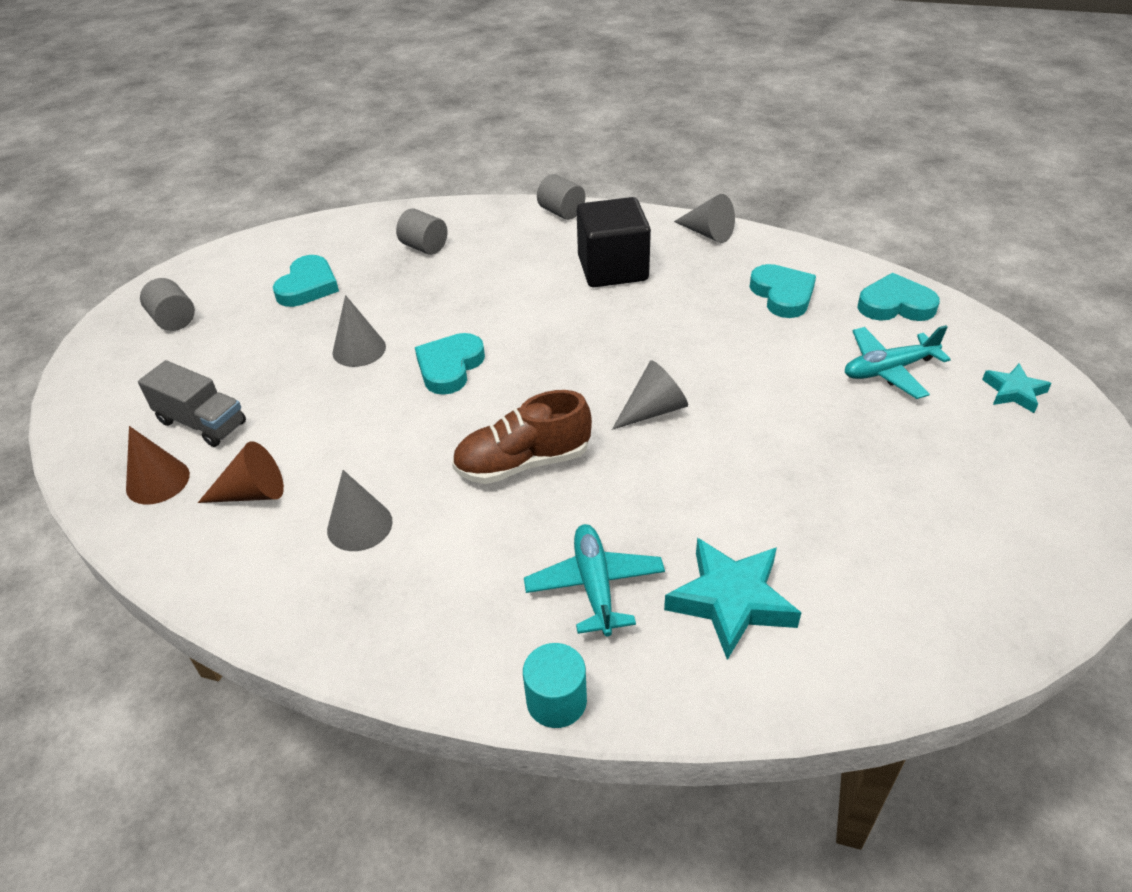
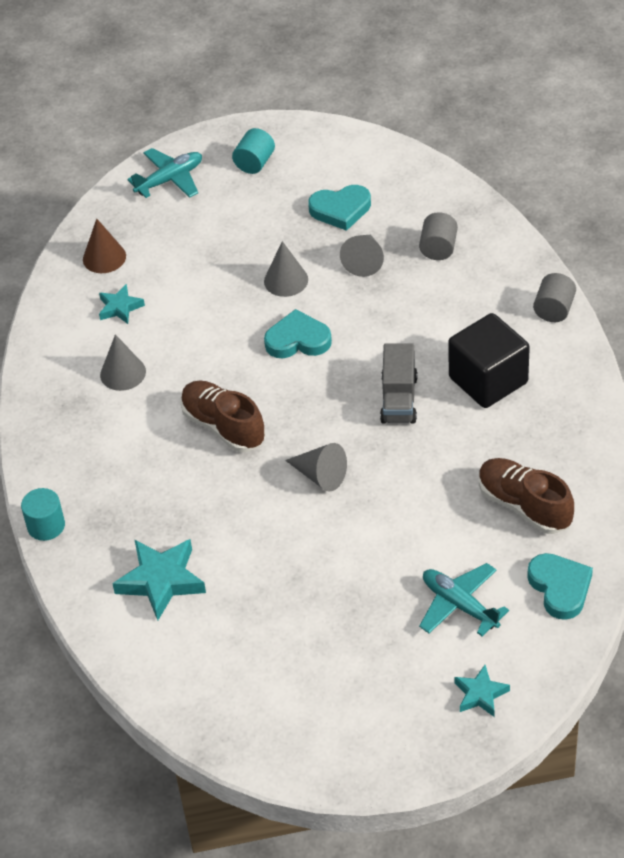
camera: 65 degrees right, 5 degrees up
(174, 320) = (254, 163): grey cylinder -> turquoise cylinder
(202, 422) = (164, 245): grey truck -> grey truck (399, 399)
(253, 493) = (120, 307): brown cone -> turquoise star
(595, 586) = (137, 509): turquoise plane -> turquoise plane (170, 180)
(708, 233) = (589, 423): grey cone -> grey cone (364, 261)
(782, 295) = (524, 506): turquoise heart -> brown shoe

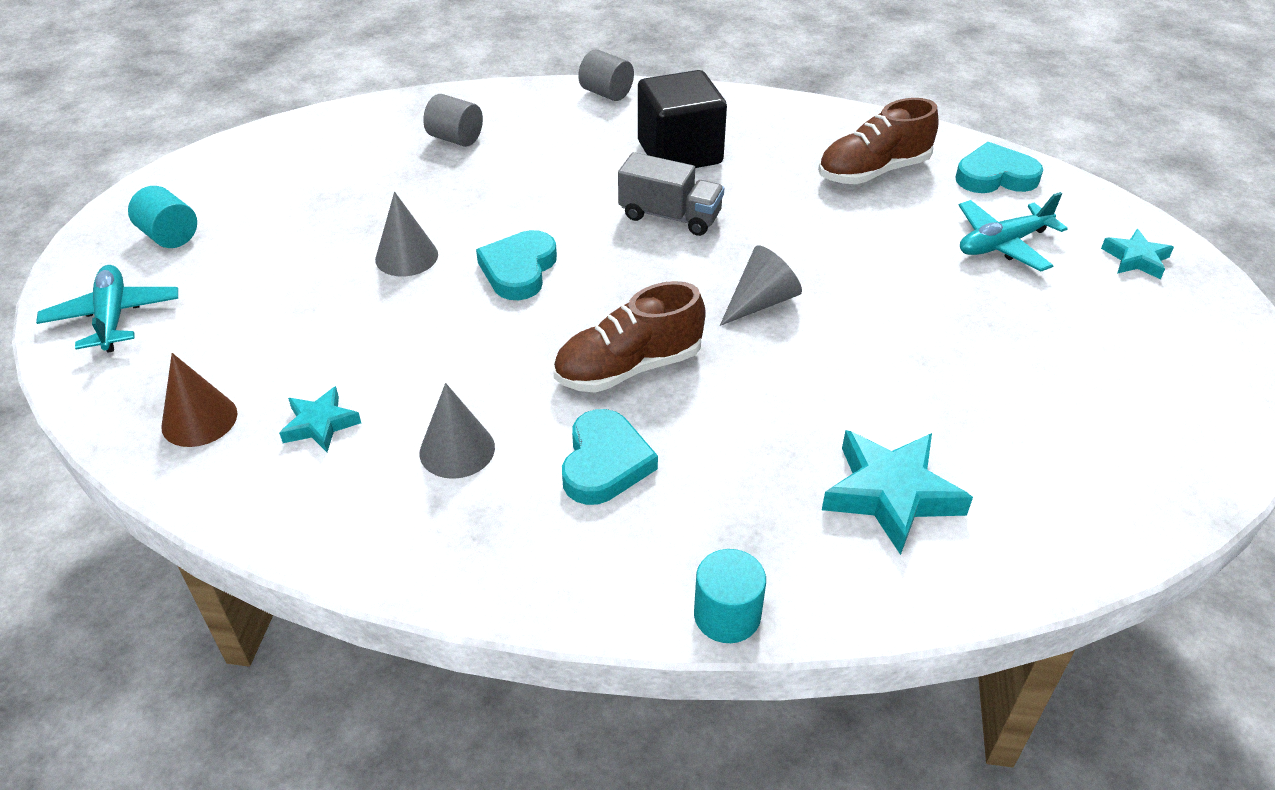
camera: 75 degrees left, 5 degrees down
(340, 210) = (326, 189): turquoise heart -> turquoise heart (605, 463)
(364, 261) = (429, 191): grey cone -> none

